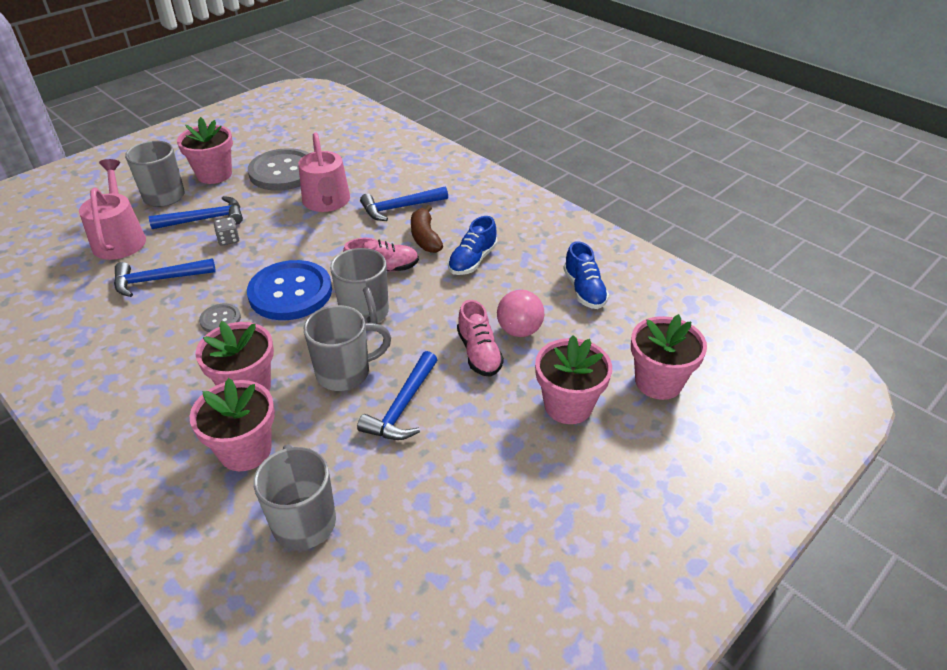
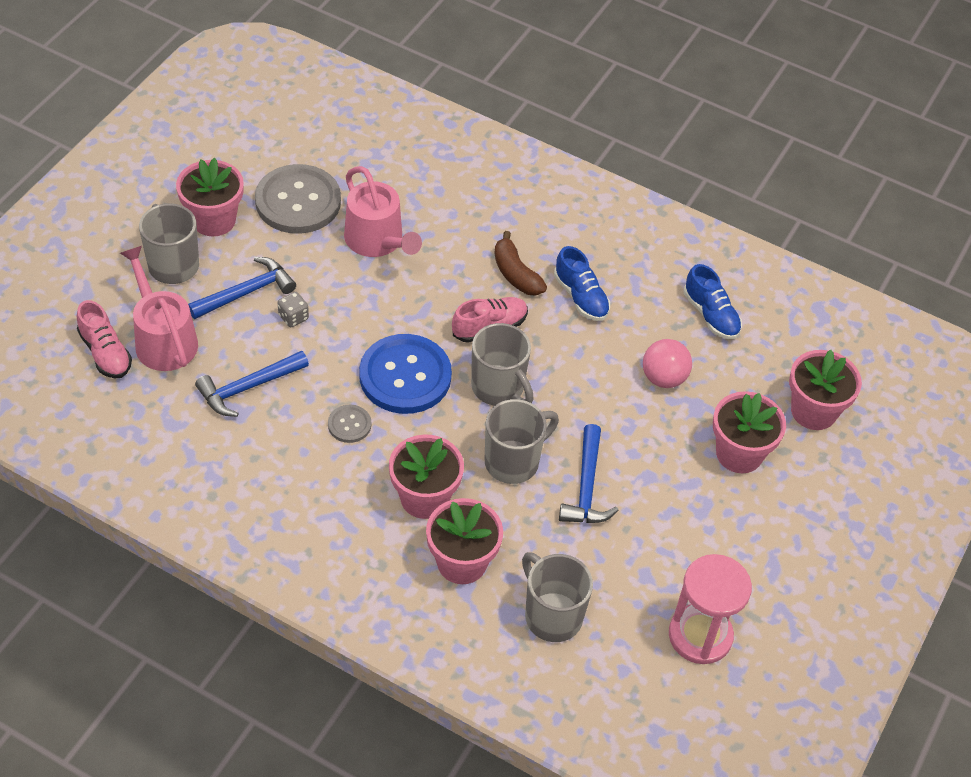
camera: 20 degrees left, 10 degrees up
(399, 208) = (467, 235): blue hammer -> none
(452, 579) = (700, 635): none -> pink hourglass
(472, 260) = (581, 297): blue shoe -> blue shoe turned 45 degrees counterclockwise
(479, 353) = (634, 412): pink shoe -> pink shoe (105, 353)

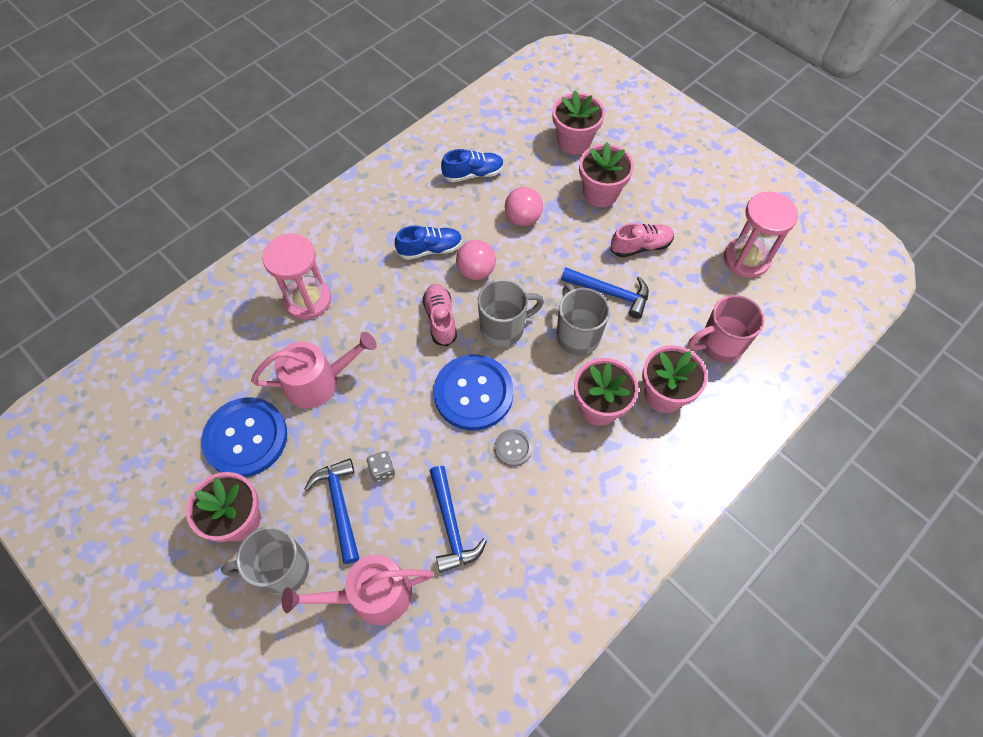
camera: 70 degrees left, 10 degrees up
(105, 353) = (371, 656): pink shoe -> pink shoe (640, 246)
(298, 201) = (246, 438): grey button -> blue button
(473, 206) = (307, 299): none -> pink hourglass
(515, 274) = (392, 287): brown banana -> none
(552, 615) = (719, 345): grey mug -> pink mug
(567, 346) = (476, 271): none -> pink ball

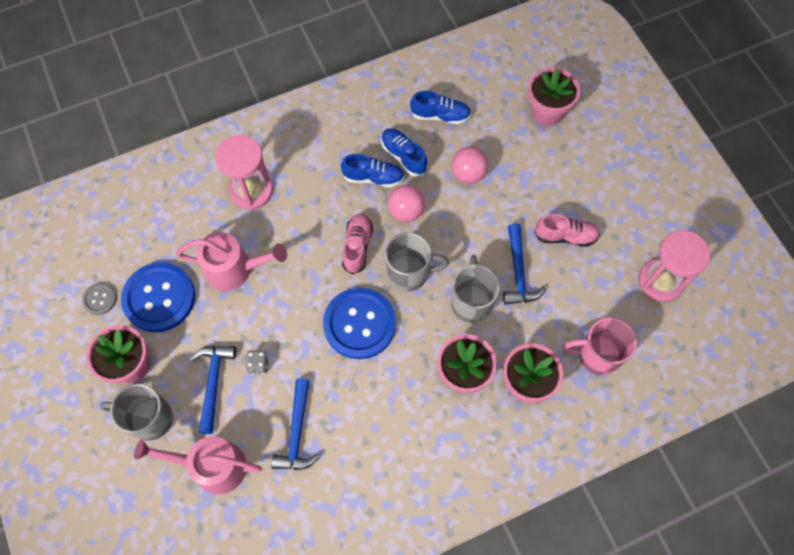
camera: 20 degrees right, 5 degrees up
(452, 221) = (403, 156): none -> blue shoe
(513, 448) = (374, 384): grey button -> grey button (100, 299)
(600, 193) = (550, 172): pink flower pot -> none
(610, 293) = (518, 272): blue hammer -> blue hammer turned 45 degrees clockwise

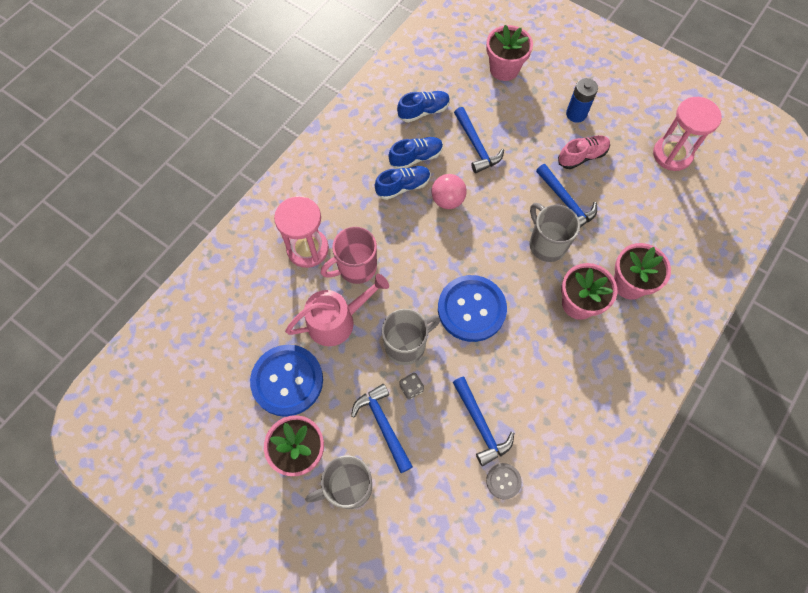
camera: 30 degrees left, 0 degrees up
(100, 299) = (234, 411): grey button -> grey button (503, 481)
(212, 466) = (429, 494): pink watering can -> none
(357, 246) = (427, 248): pink shoe -> none
(403, 156) = (416, 157): blue shoe -> blue shoe turned 135 degrees clockwise
(409, 273) = (483, 247): grey mug -> grey mug (406, 345)
(468, 174) = (476, 146): pink ball -> blue hammer
(589, 191) = (576, 114): none -> blue battery
(597, 355) = (665, 233): pink mug -> pink mug (356, 268)

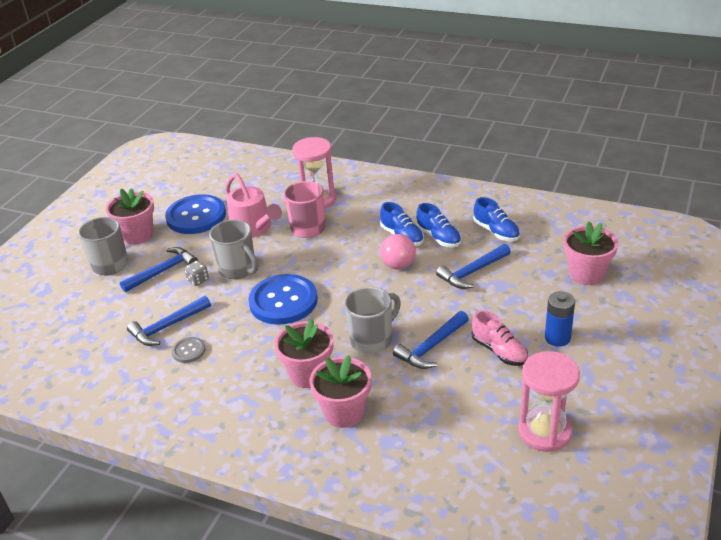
camera: 80 degrees right, 30 degrees down
(503, 481) = (115, 350): grey button -> grey button (188, 351)

